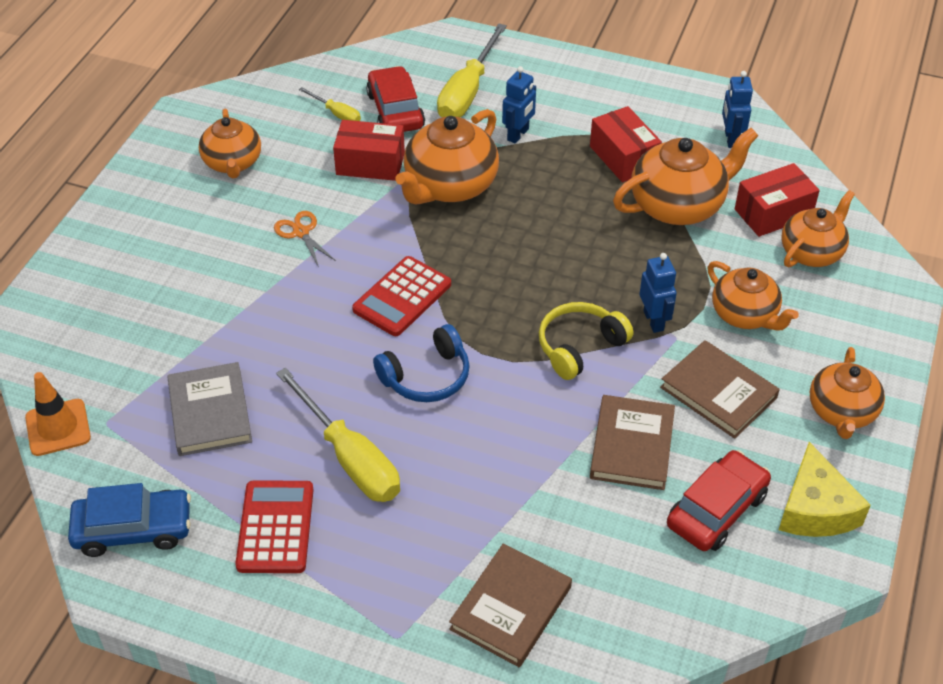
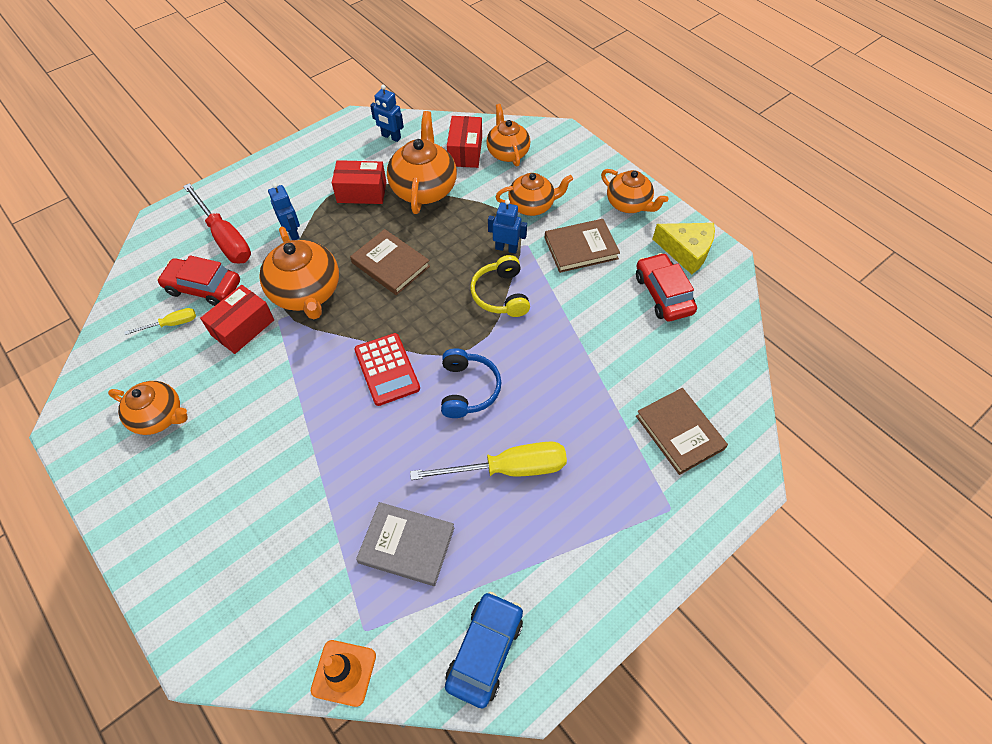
camera: 60 degrees left, 10 degrees up
(275, 527) = (541, 545): red calculator -> none
(301, 232) = (274, 403): orange scissors -> none
(467, 91) = (225, 238): yellow screwdriver -> red screwdriver
(632, 446) = (594, 309): brown book -> brown book (390, 264)

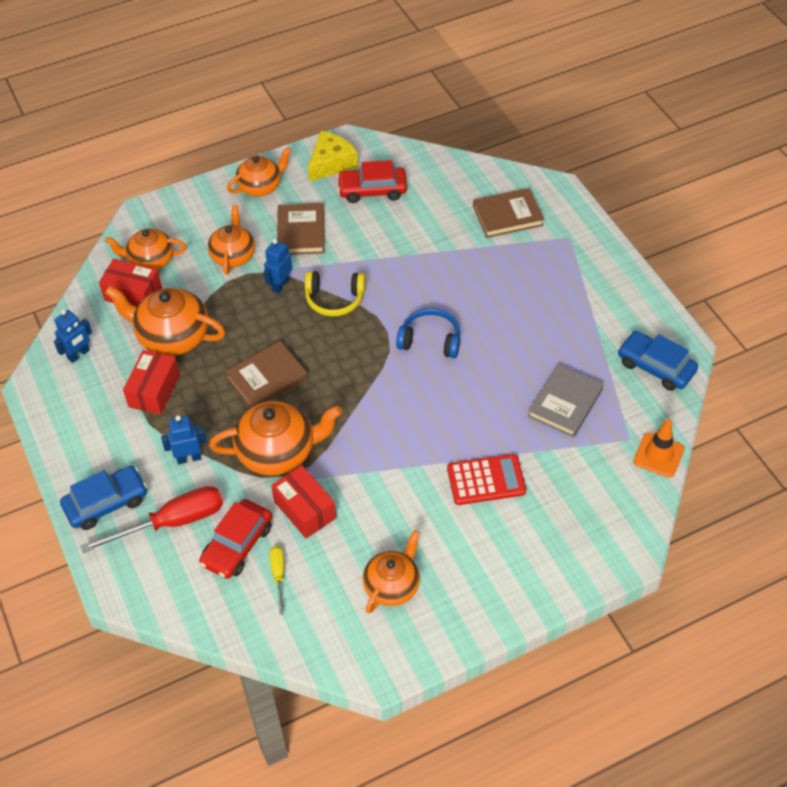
camera: 75 degrees left, 5 degrees down
(242, 193) = (106, 503): none -> blue car
(387, 369) = (392, 396): red calculator -> red calculator (486, 480)
(508, 469) = (513, 327): yellow screwdriver -> none

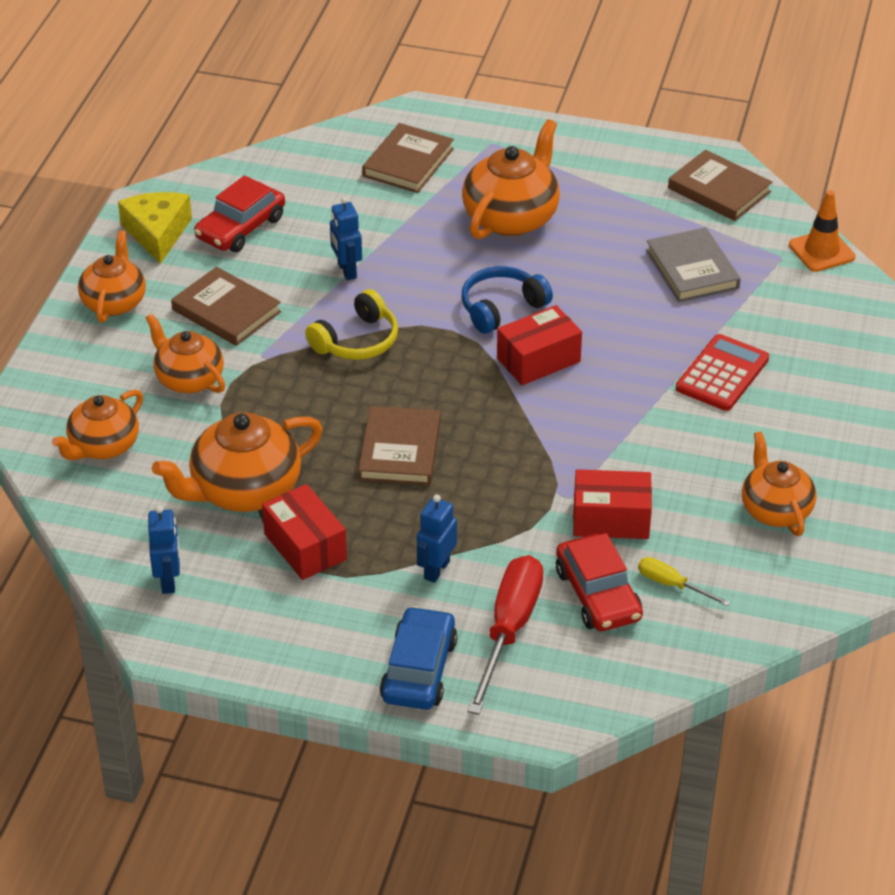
camera: 50 degrees left, 10 degrees down
(133, 294) = (136, 487): red box -> red box (538, 360)
(278, 452) = (511, 497): orange teapot -> orange teapot (512, 217)
(280, 285) = (282, 368): blue robot -> blue robot (346, 270)
(655, 367) = (719, 190): blue car -> brown book

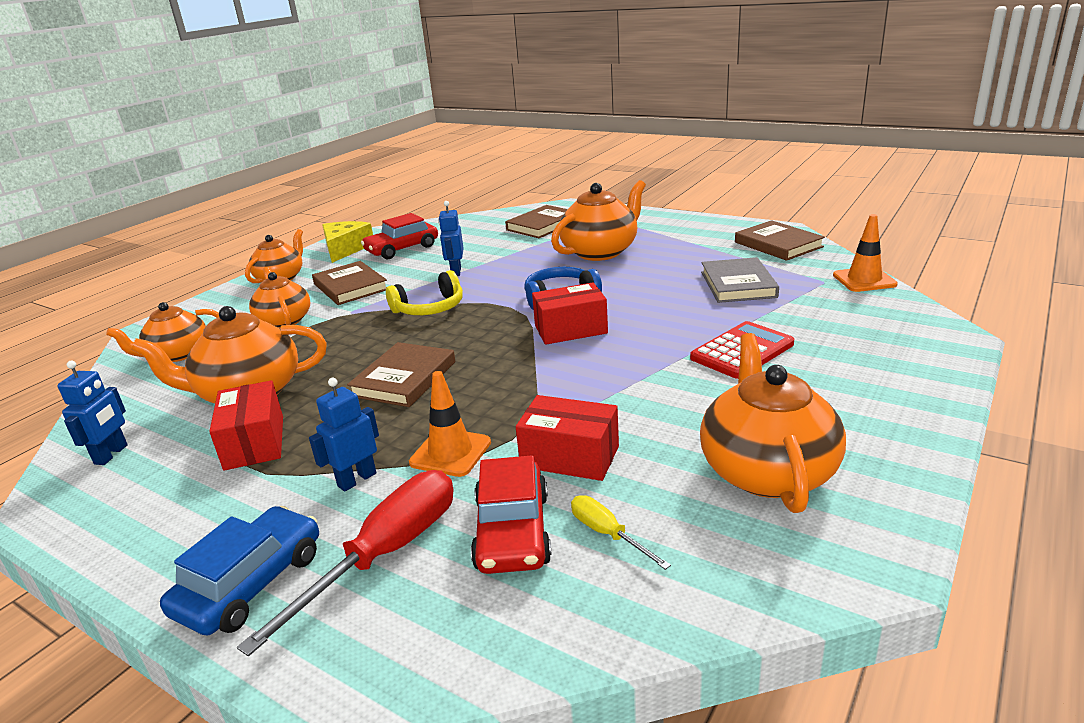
camera: 20 degrees right, 15 degrees down
(503, 530) = (450, 452): none -> orange traffic cone
(775, 510) = (767, 471): orange teapot -> orange teapot, size x1.51

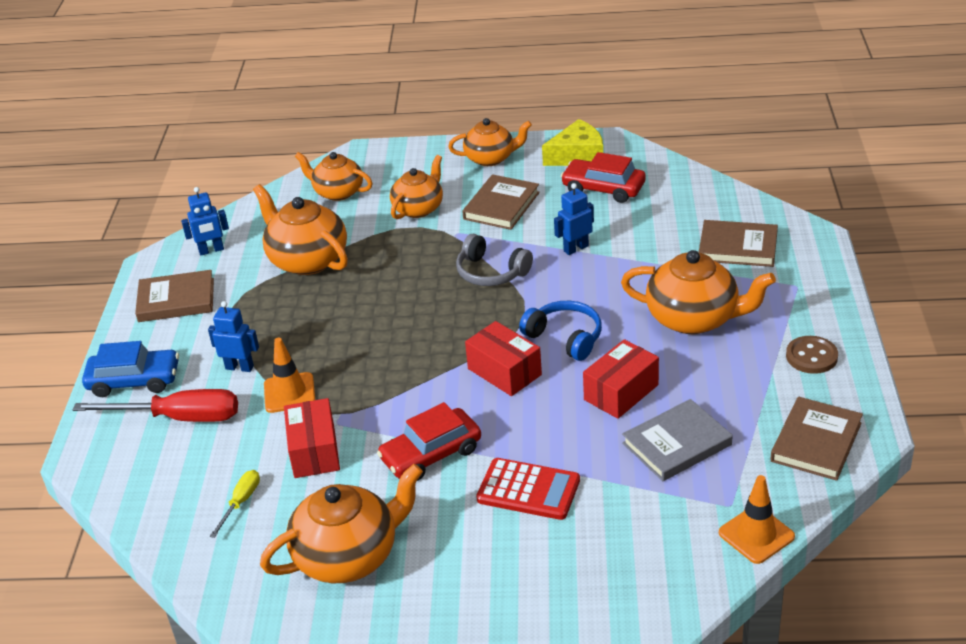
camera: 60 degrees right, 10 degrees up
(254, 442) = (254, 300): red box -> red box (621, 392)
(404, 379) = (369, 321): brown book -> brown book (176, 300)
(430, 308) = (491, 272): yellow headphones -> grey headphones
(513, 531) = (224, 460): red car -> red car (431, 454)
(687, 229) = (811, 356): none -> brown button

